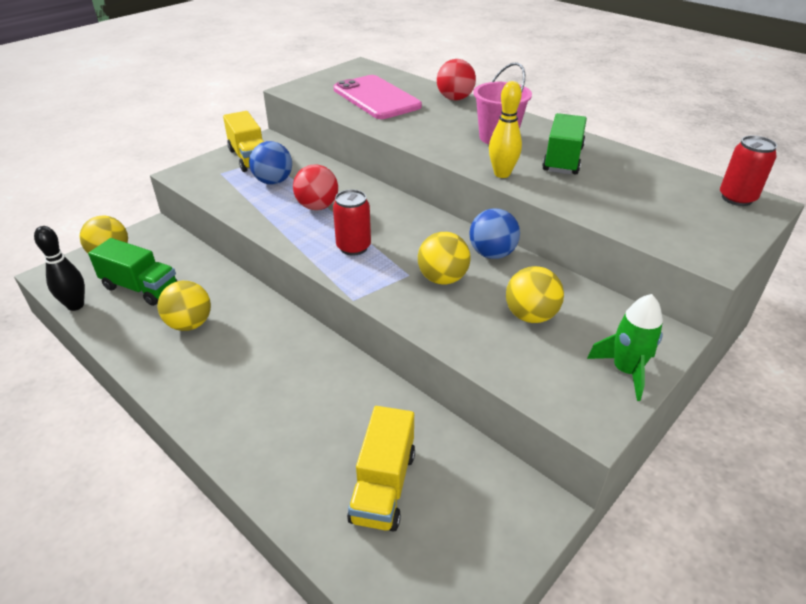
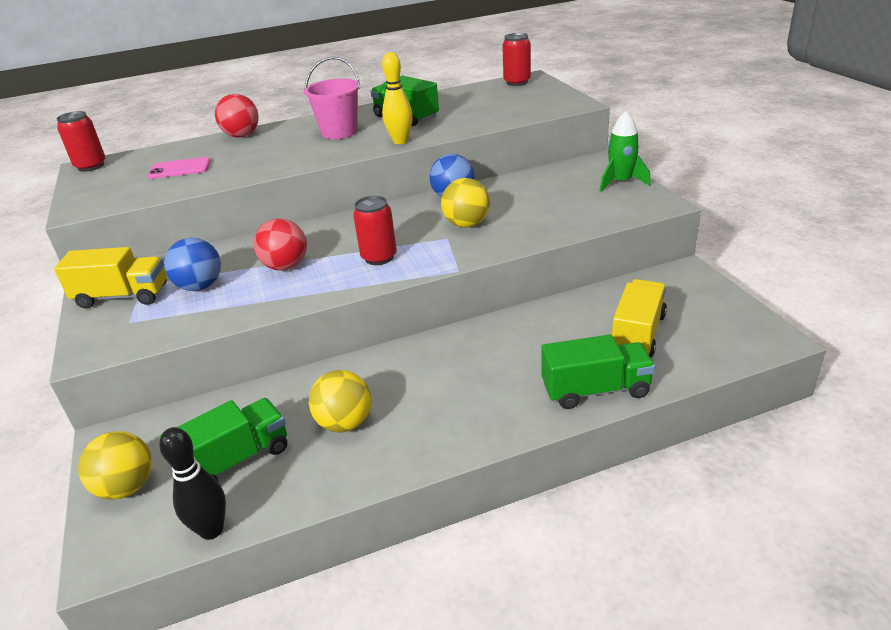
camera: 60 degrees left, 5 degrees down
(274, 472) = (595, 390): none -> green truck
(361, 67) = (91, 166): none -> red can
(376, 98) = (180, 169): pink phone -> pink phone, size x0.53
(383, 486) = (637, 334): yellow truck -> yellow truck turned 105 degrees counterclockwise
(530, 316) = (542, 200): yellow ball -> none

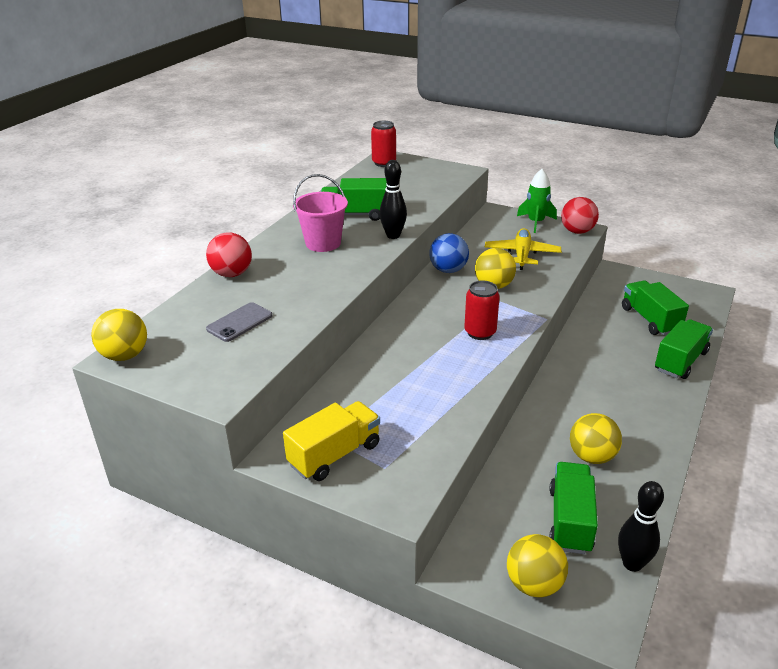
camera: 45 degrees left, 0 degrees up
(91, 166) = (125, 355): red can -> yellow ball
(180, 169) = (239, 322): pink phone -> grey phone
(200, 286) = (387, 414): blue ball -> none
(285, 266) = (425, 369): red ball -> red ball (577, 231)
(400, 141) = (393, 235): yellow bowling pin -> black bowling pin
(547, 207) = (522, 255): none -> yellow plane
(637, 334) = (650, 320): yellow truck -> green truck

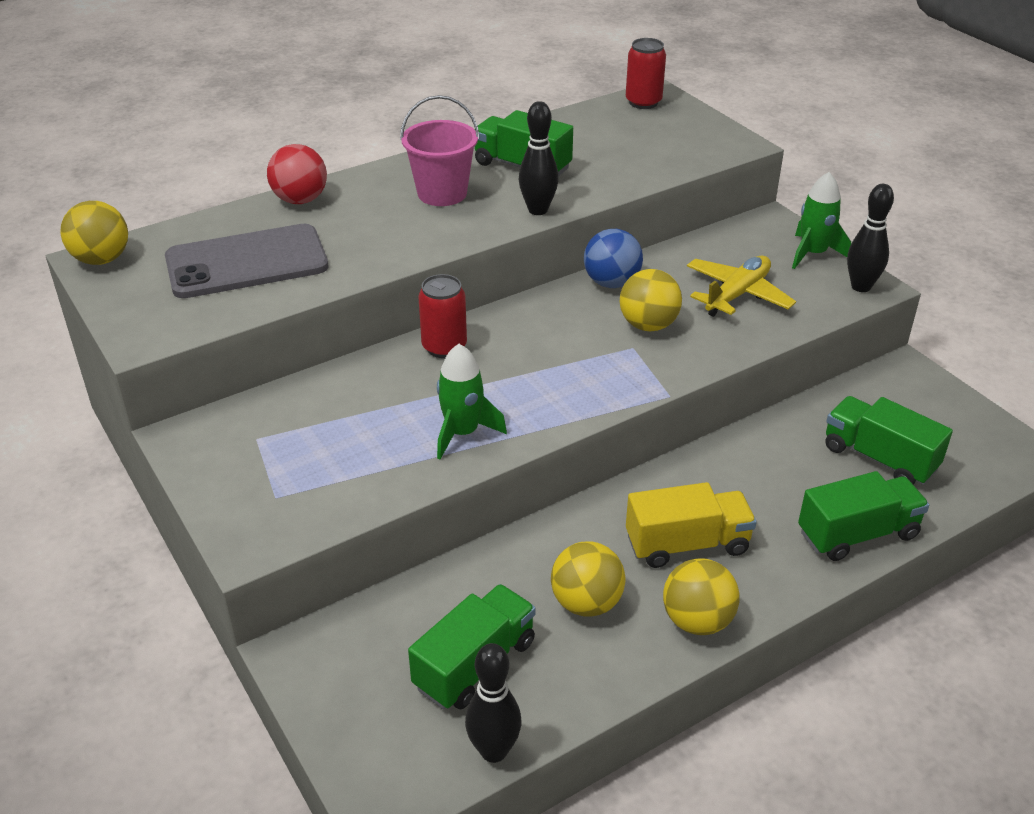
camera: 30 degrees right, 5 degrees up
(239, 322) = (247, 262): grey phone -> grey phone, size x1.90
(334, 455) = (240, 459): yellow truck -> yellow truck (687, 544)
(457, 382) = (462, 433): none -> green rocket
(480, 332) = (560, 381): red can -> red can (444, 347)
(534, 584) = (356, 712): yellow ball -> yellow ball (697, 621)
(577, 231) = (861, 286): red ball -> black bowling pin
(650, 320) = (879, 458): green truck -> green truck turned 60 degrees counterclockwise

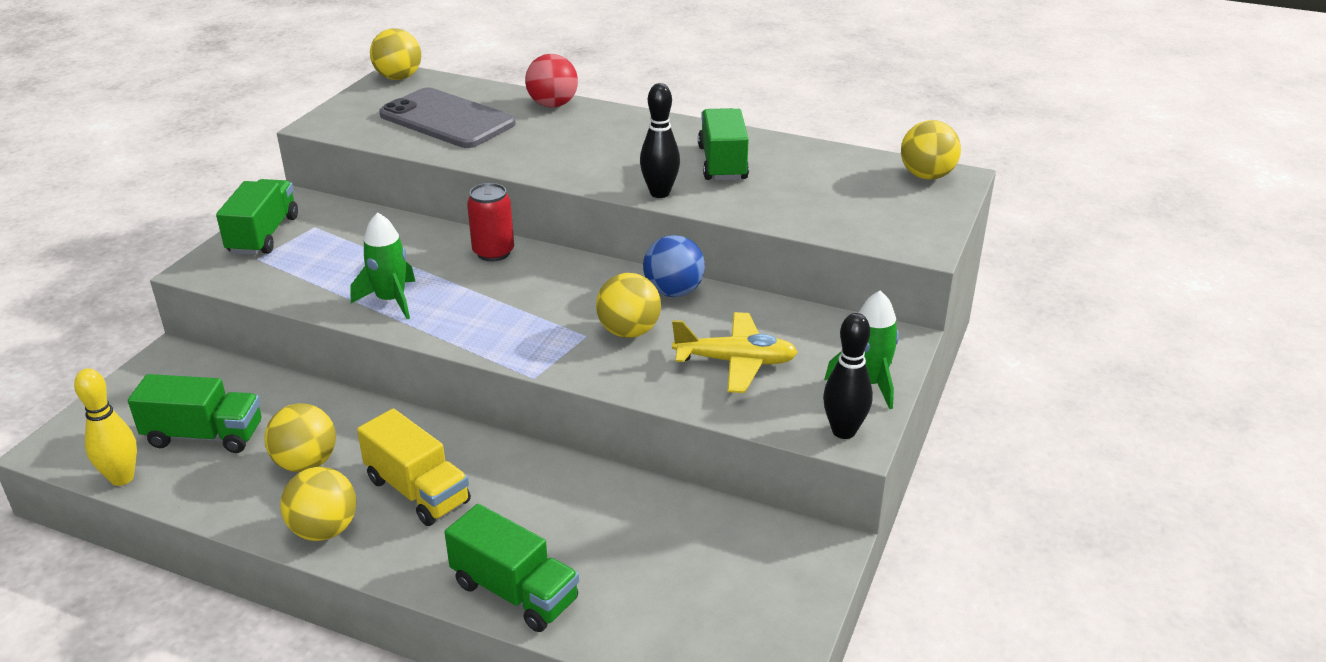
camera: 55 degrees right, 5 degrees down
(442, 193) = (633, 148): pink bucket -> none
(494, 751) = (122, 478): black bowling pin -> yellow bowling pin
(643, 102) = (927, 176): red can -> yellow ball
(879, 458) = (647, 572): green truck -> green truck (263, 235)

